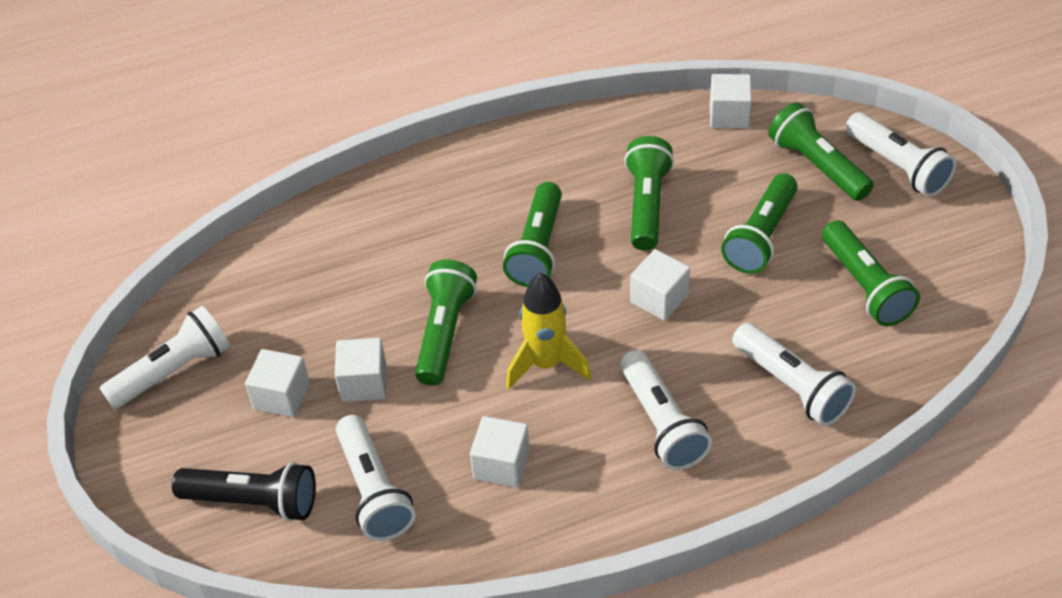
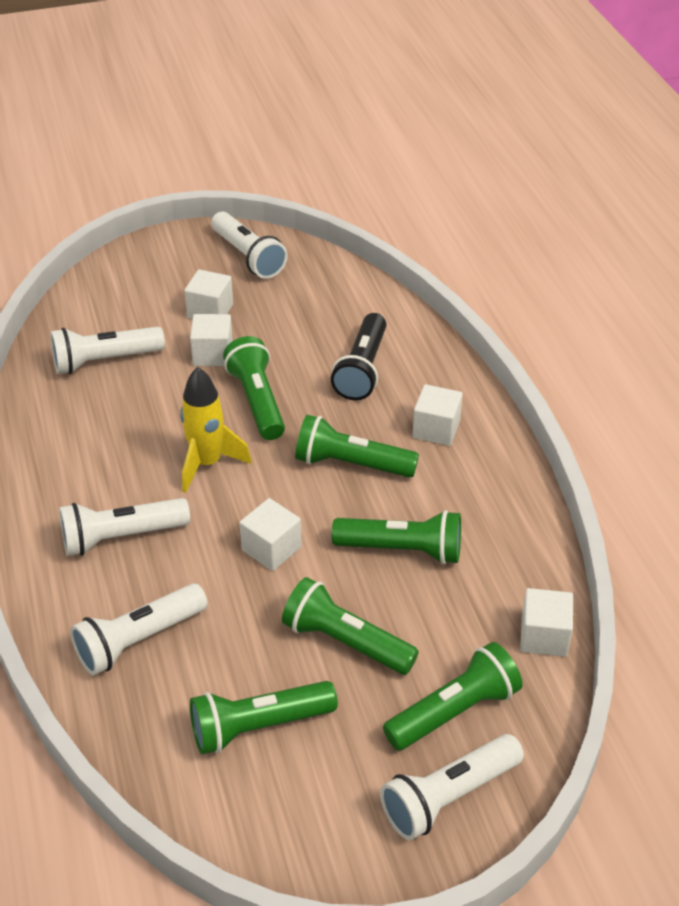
camera: 90 degrees right, 5 degrees down
(253, 502) = (114, 301): black flashlight -> black flashlight (362, 369)
(445, 333) = (257, 401): green flashlight -> green flashlight turned 120 degrees counterclockwise
(501, 464) = (107, 432): white cube -> white cube (436, 429)

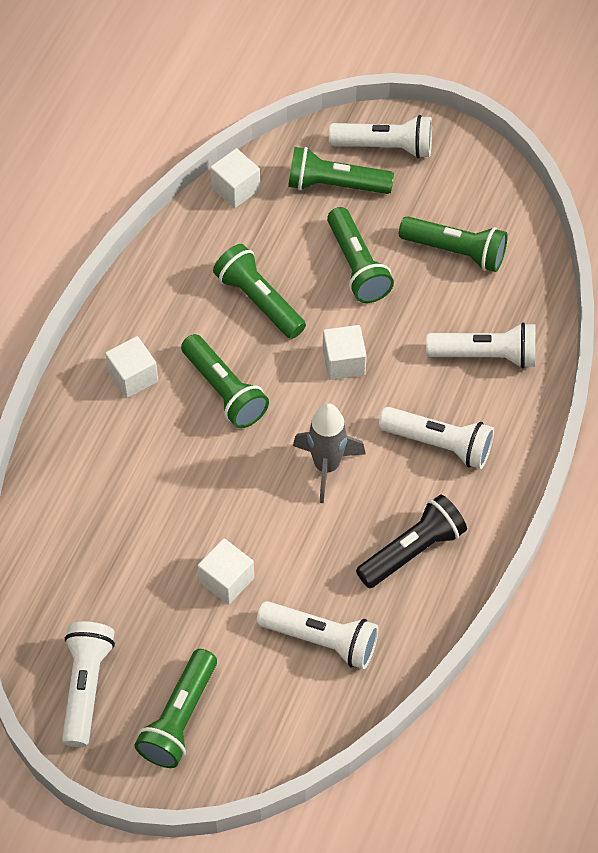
camera: 140 degrees left, 15 degrees up
(207, 463) = (326, 466): yellow rocket -> grey rocket
(210, 311) = (184, 636): white cube -> none
(257, 401) = (236, 501): green flashlight -> green flashlight (179, 718)
(362, 369) = (126, 473): black flashlight -> black flashlight (412, 551)

